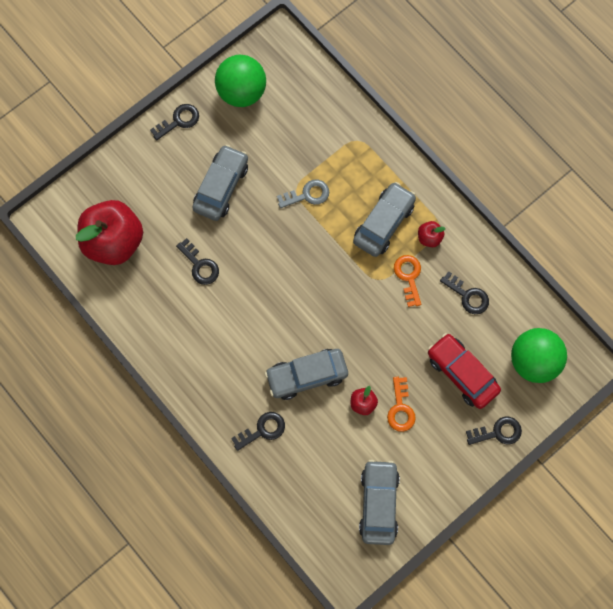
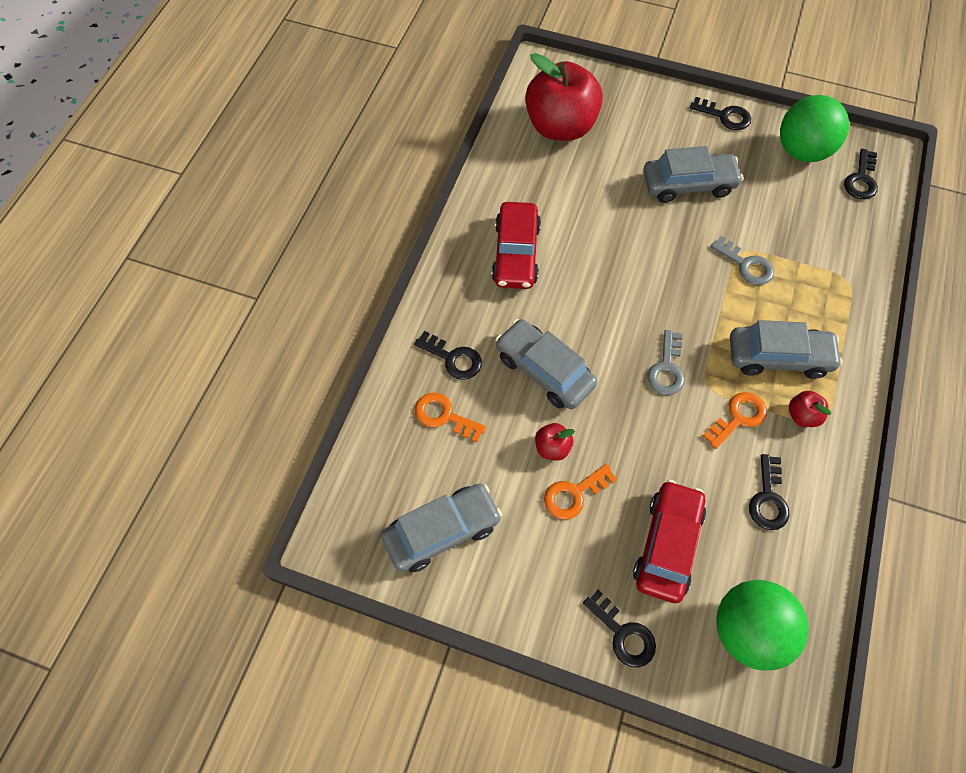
camera: 60 degrees right, 10 degrees down
(200, 265) = (592, 208): black key -> black key (861, 179)
(205, 340) = (516, 254): none -> red car
(301, 459) = (444, 416): none -> orange key
(351, 297) = (666, 368): none -> grey key

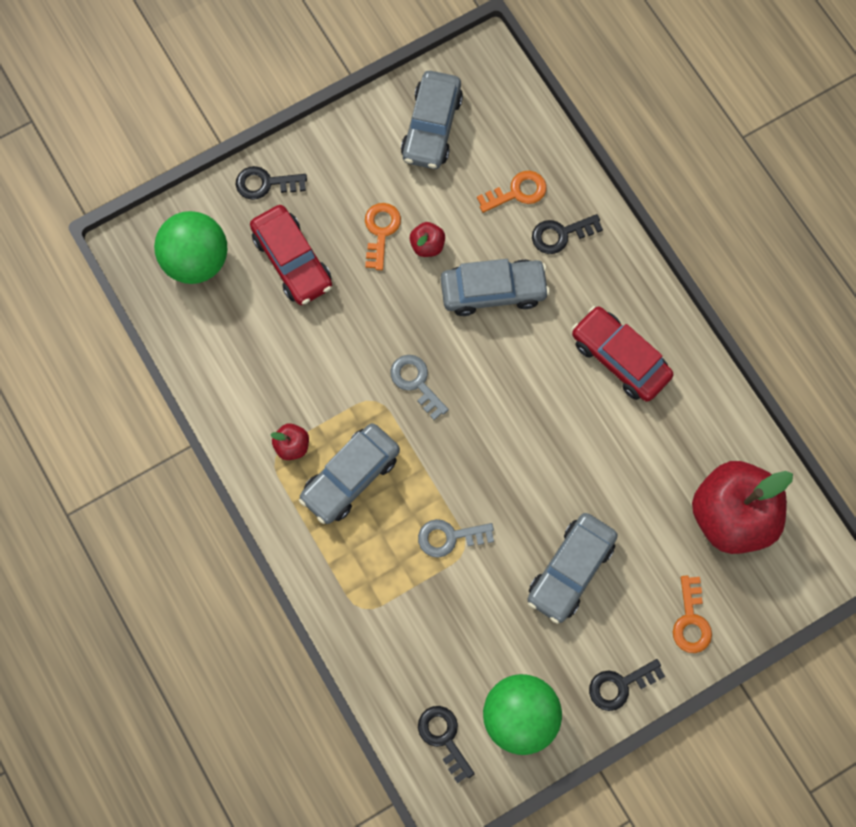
camera: 130 degrees right, 10 degrees up
(738, 417) = (333, 397): orange key -> orange key (691, 620)
(768, 498) = (260, 358): black key -> none

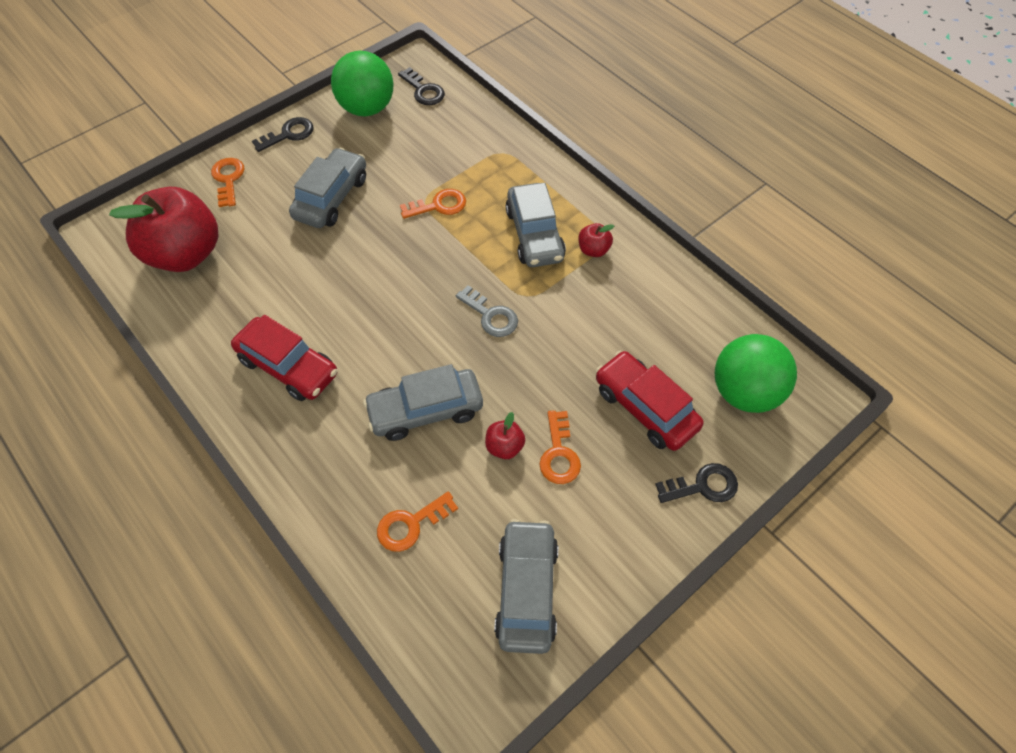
camera: 170 degrees right, 15 degrees down
(350, 477) = (534, 234): grey car -> grey car turned 135 degrees clockwise
(449, 537) = (438, 205): grey key -> orange key
(561, 234) = (356, 483): black key -> none

